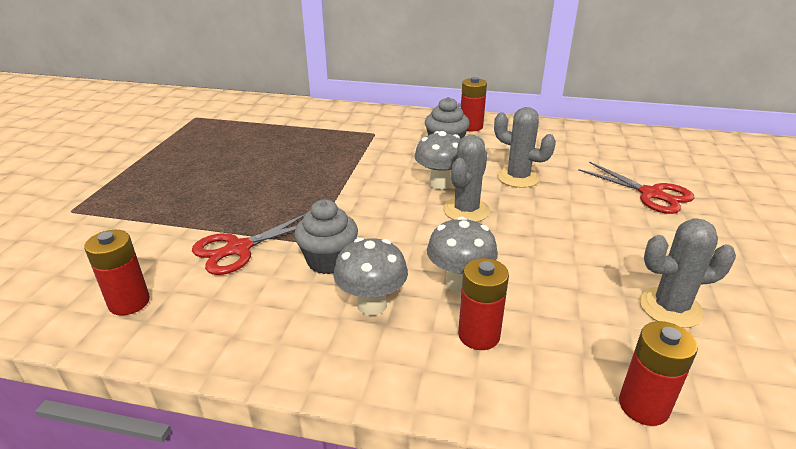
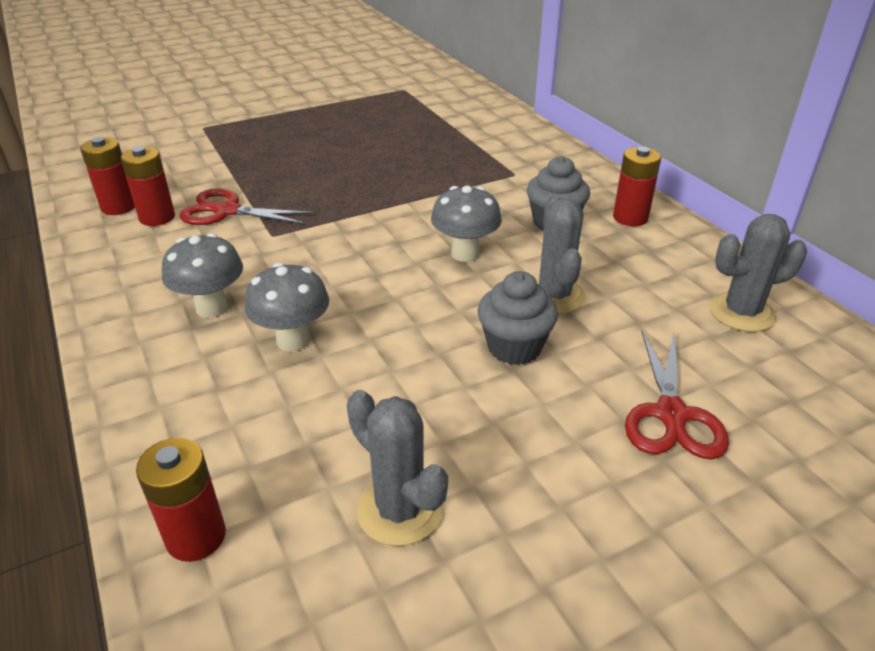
camera: 50 degrees right, 5 degrees up
(328, 261) = (254, 257): grey cupcake -> grey cupcake (514, 347)
(466, 210) = (432, 291): grey cactus -> grey cactus (741, 312)
(479, 335) = (220, 385): red battery -> red battery (157, 217)

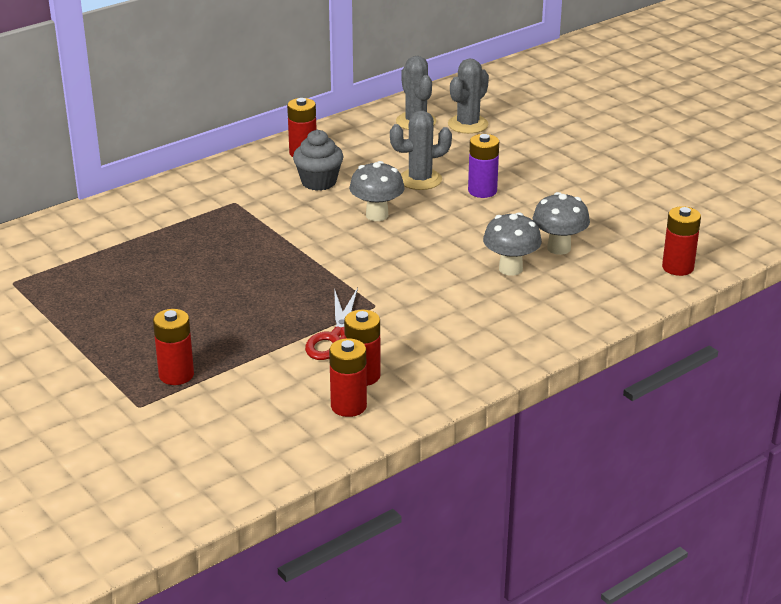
camera: 100 degrees left, 5 degrees down
(212, 307) = (488, 310): grey mushroom -> grey mushroom (559, 248)
(231, 140) = (176, 375): none -> red battery
(399, 510) = (628, 214): grey cactus -> grey cactus (468, 124)
(514, 347) = (482, 191): grey cupcake -> purple battery
(671, 414) = (520, 145): red scissors -> none

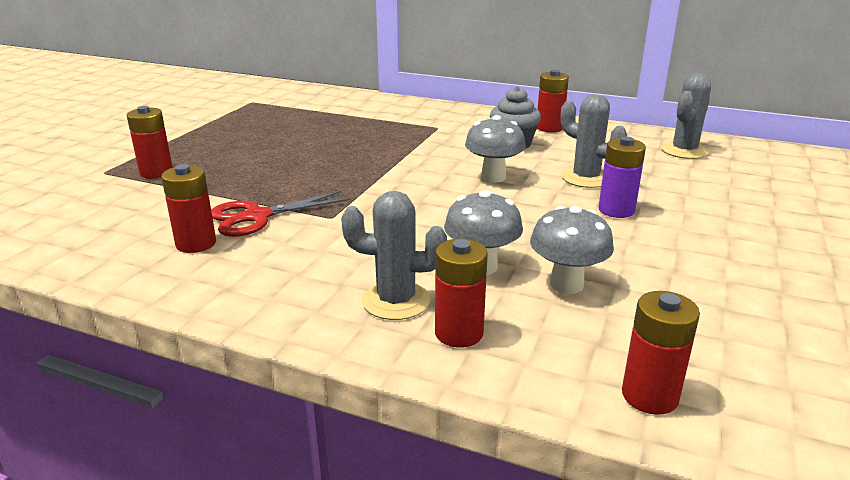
camera: 60 degrees right, 5 degrees down
(348, 406) = (135, 251): red battery -> red battery (459, 333)
(468, 124) = (727, 172): grey cactus -> grey cactus (396, 301)

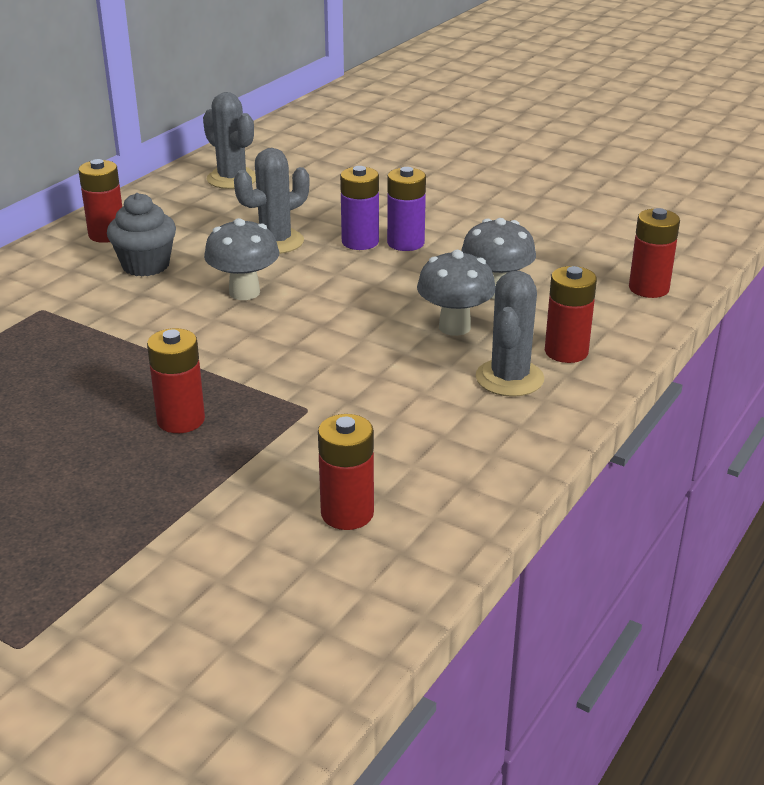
camera: 80 degrees left, 5 degrees up
(156, 172) = (61, 578): red battery -> red battery (181, 420)
(258, 217) = (285, 465): red scissors -> none
(633, 230) = (405, 243): none -> purple battery

